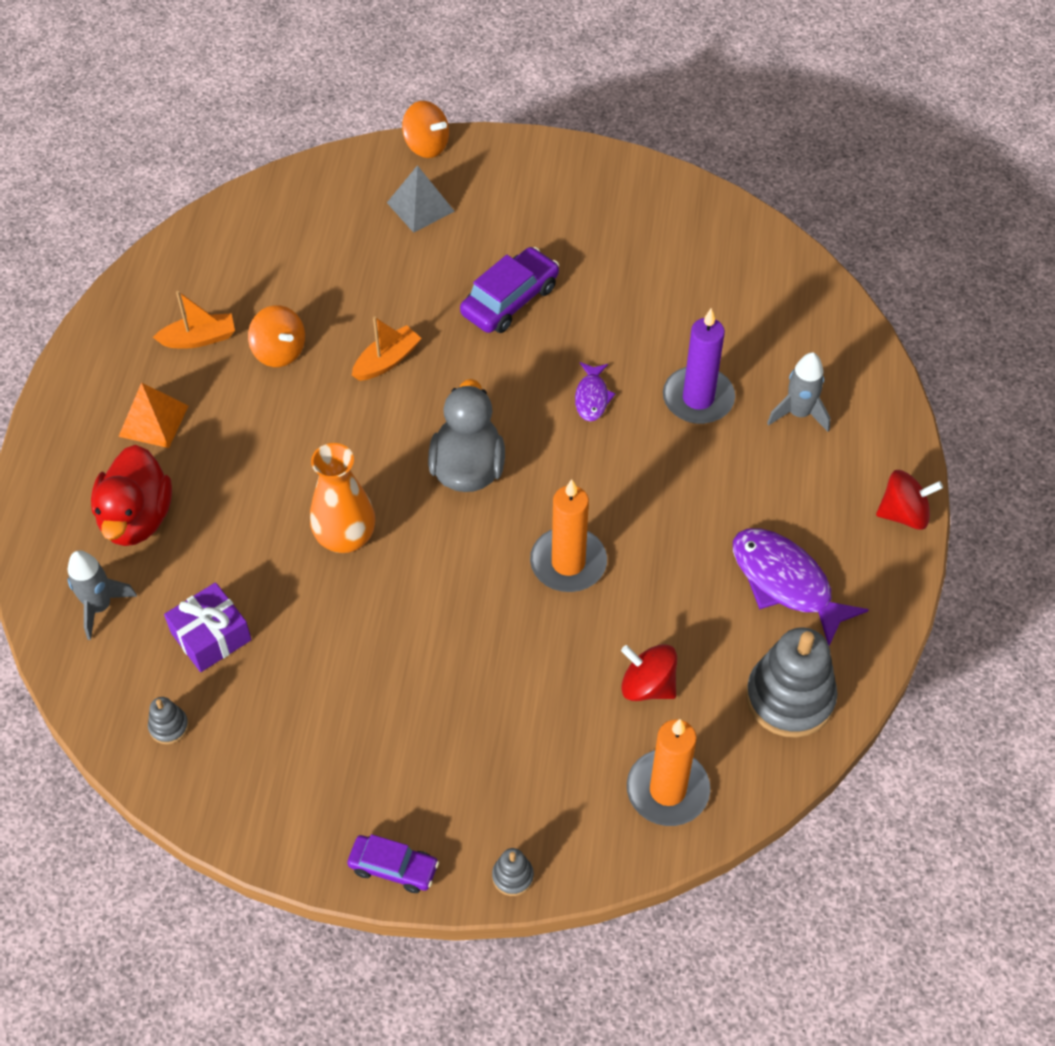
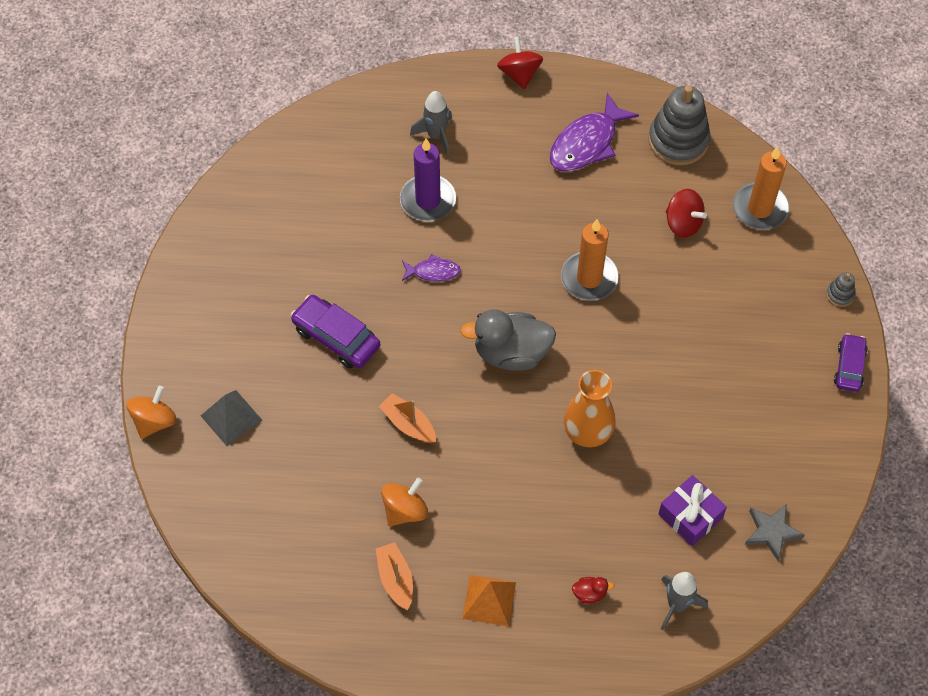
camera: 95 degrees left, 5 degrees up
(137, 518) = (589, 593): red duck -> red duck, size x0.42
(169, 726) = (771, 532): grey stacking toy -> grey star
(647, 685) = (683, 223): red spinning top -> red spinning top turned 75 degrees counterclockwise

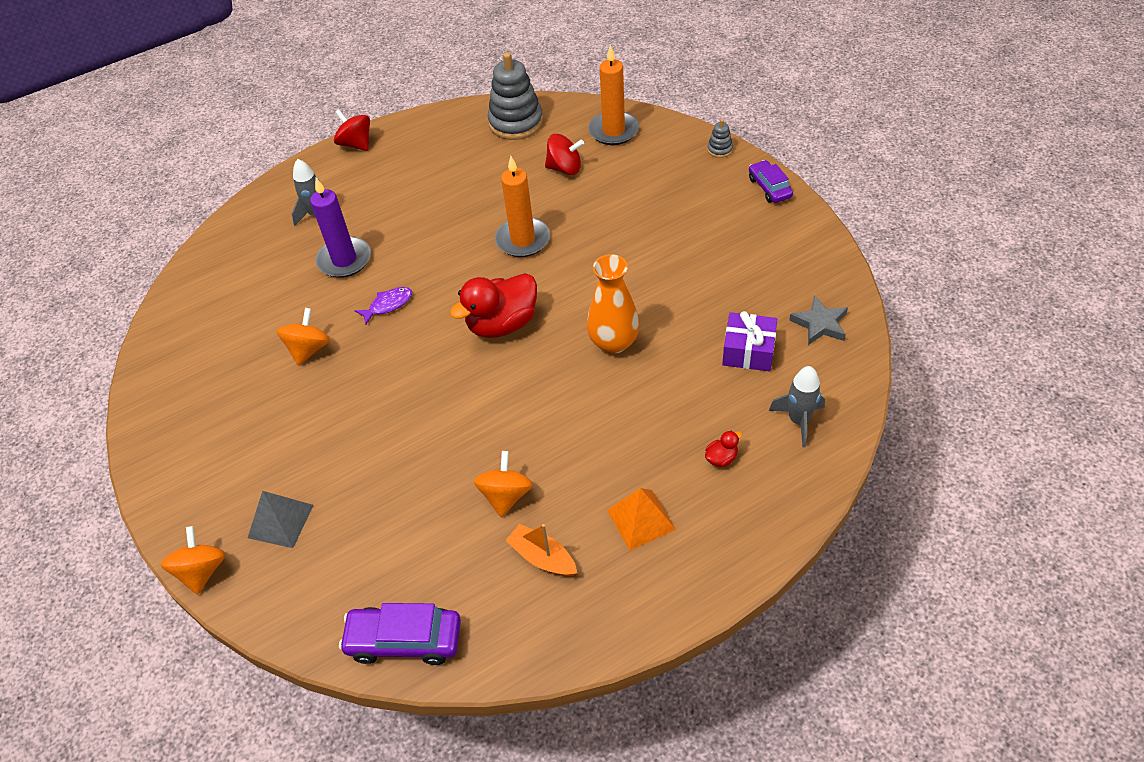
camera: 30 degrees left, 10 degrees down
(336, 337) = (337, 399): purple car -> purple car (404, 640)
(344, 274) = (309, 349): none -> orange spinning top
(408, 424) = (455, 426): orange boat -> none
(511, 353) = (502, 324): grey duck -> red duck
(587, 143) = (446, 158): purple fish -> none

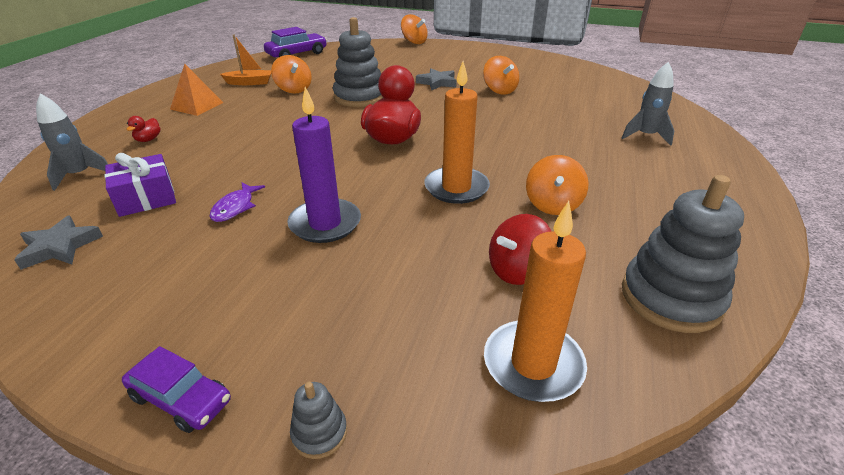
camera: 135 degrees right, 15 degrees down
(280, 521) = (403, 56): grey pyramid -> none
(341, 408) = (437, 82): none -> grey star
(344, 260) = (568, 125): purple candle -> purple candle (325, 223)
(356, 144) = (750, 189): red spinning top -> none
(388, 305) = (491, 119): purple fish -> purple fish (235, 207)
(454, 425) = (359, 97): none -> grey stacking toy
(484, 195) = (552, 205): none -> orange spinning top
(614, 342) = (287, 160): orange vase -> none

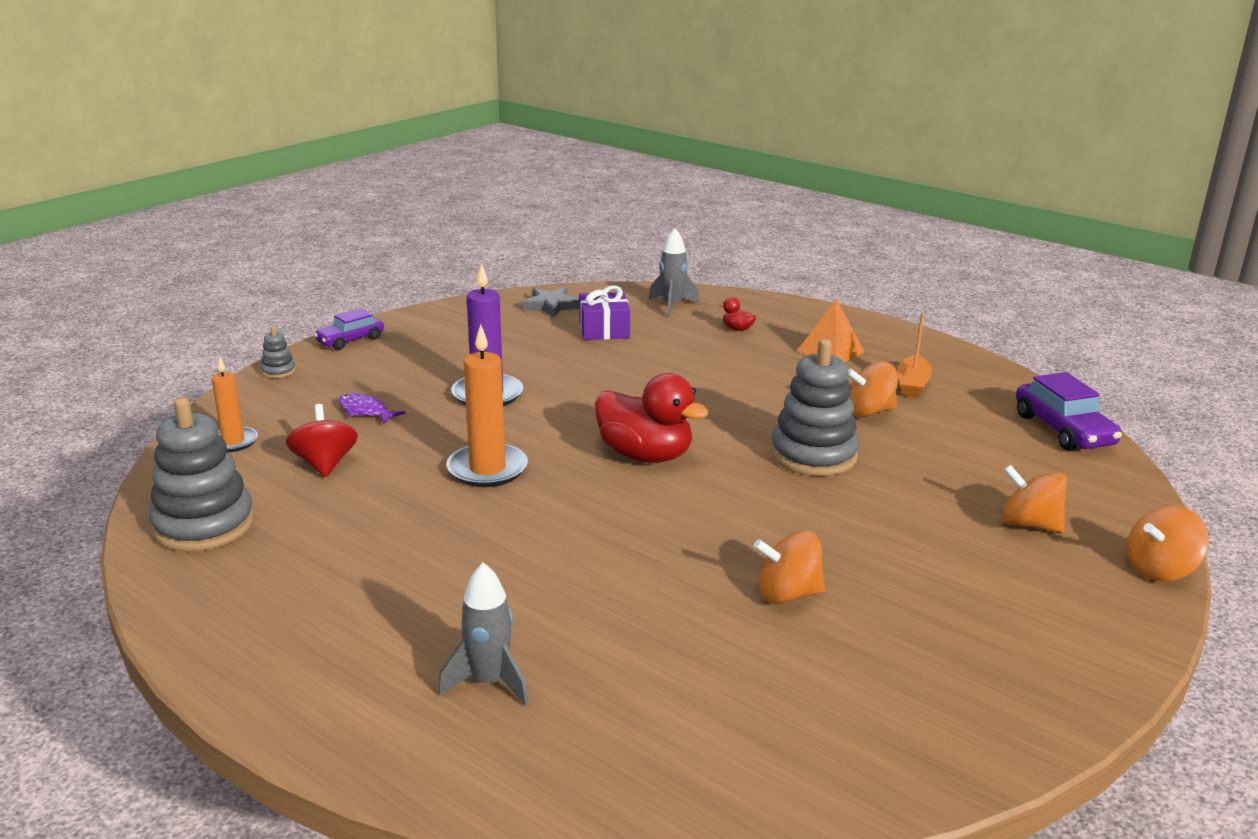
camera: 110 degrees right, 10 degrees down
(235, 207) = (553, 361): purple fish -> purple fish (365, 411)
(437, 82) = (858, 537): grey star -> none
(533, 364) = (233, 442): orange candle -> orange candle, size x0.62
(552, 205) = (396, 517): orange spinning top -> orange spinning top (1029, 524)

